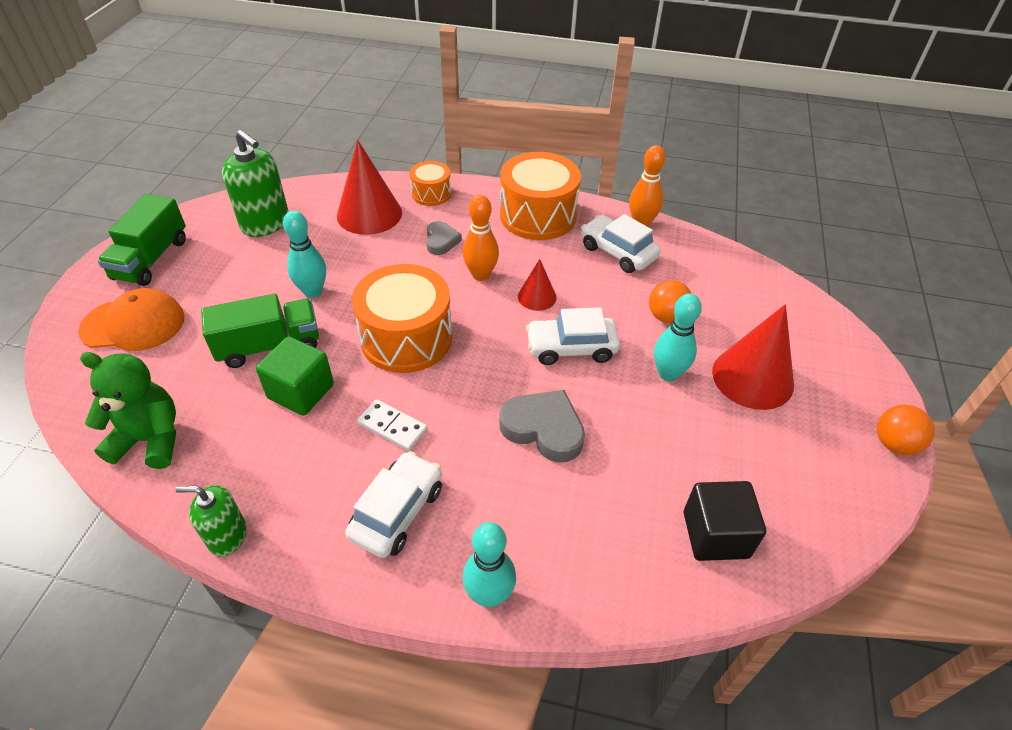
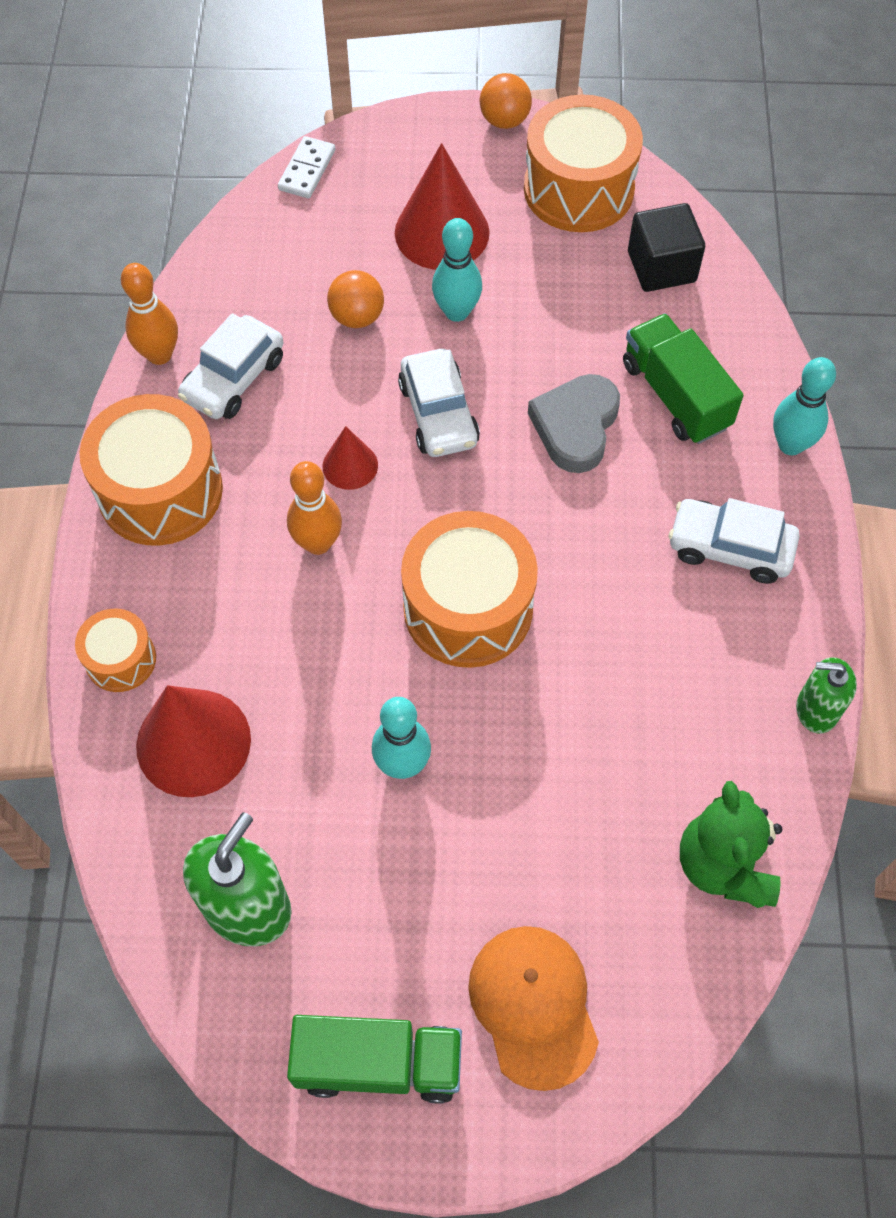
camera: 100 degrees left, 15 degrees up
(227, 536) = (816, 709): green soap dispenser -> green soap dispenser turned 105 degrees clockwise
(269, 346) = (527, 782): green truck -> green truck (675, 395)
(301, 391) = (595, 709): green cube -> none
(392, 427) = (619, 584): white domino -> white domino (307, 170)
(441, 241) = (248, 614): grey heart -> none
(812, 486) = (578, 189): none -> orange drum

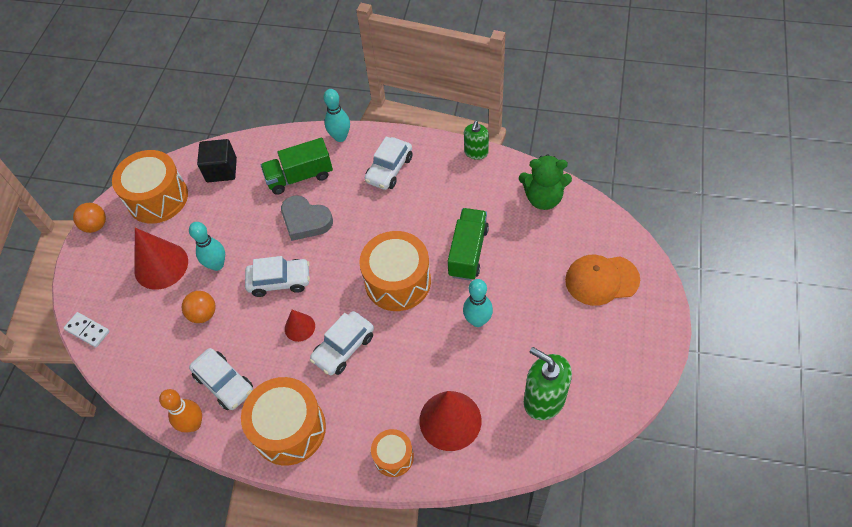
camera: 75 degrees left, 5 degrees down
(318, 543) = (344, 348): orange bowling pin -> white car
(378, 1063) = (625, 347): green truck -> green truck (468, 252)

